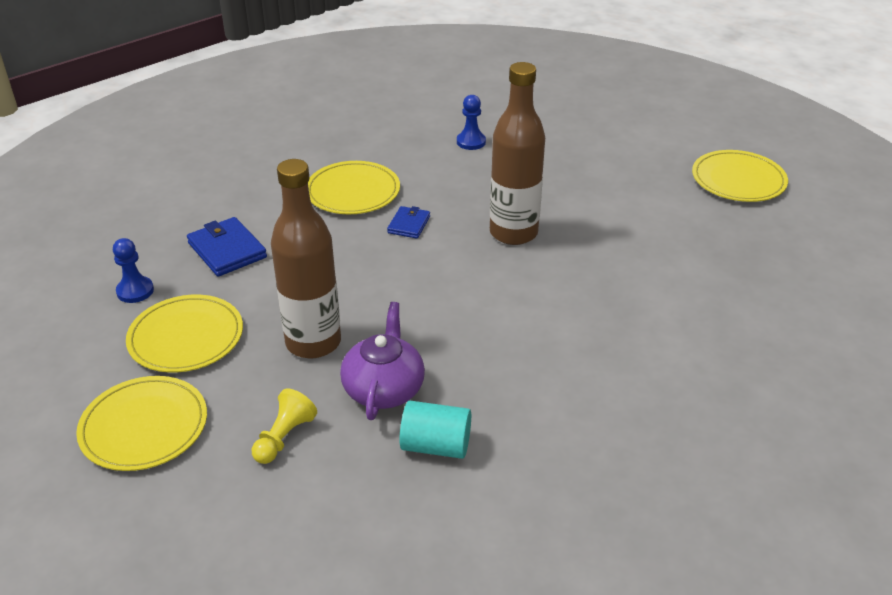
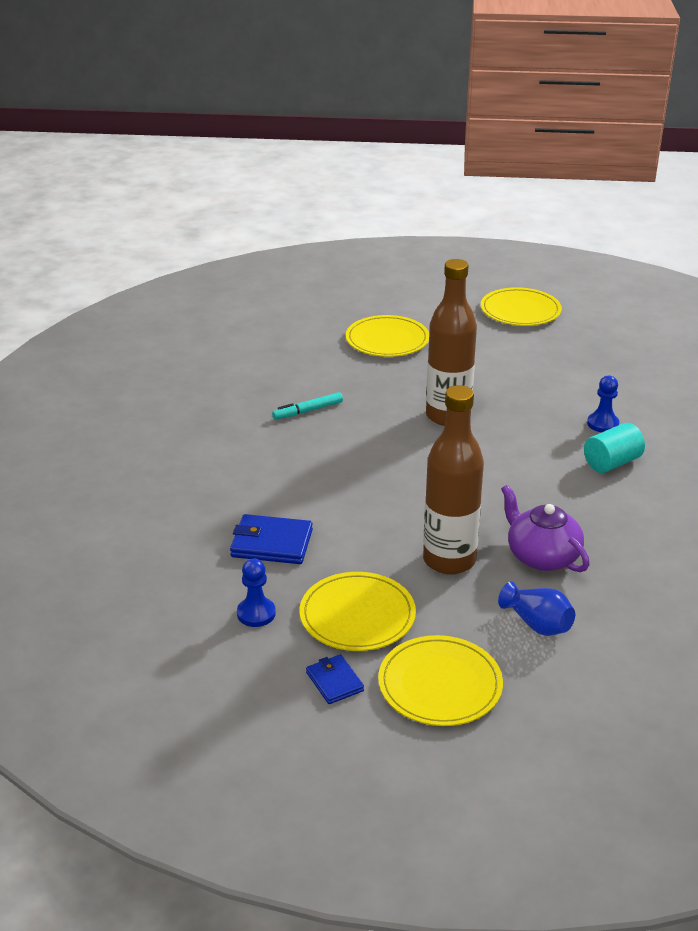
camera: 45 degrees left, 5 degrees down
(284, 437) = (537, 624): yellow pawn -> blue vase
(353, 191) = (288, 450): yellow plate -> yellow plate (387, 340)
(409, 224) = (371, 449): blue wallet -> blue wallet (334, 681)
(416, 171) = (308, 411): none -> turquoise marker
(436, 445) = (625, 565): turquoise cylinder -> turquoise cylinder (611, 463)
(471, 142) = (310, 371): blue pawn -> blue pawn (602, 424)

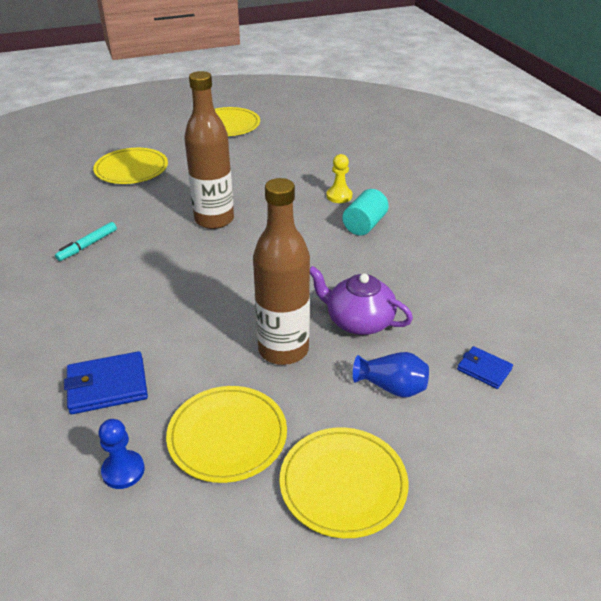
camera: 25 degrees left, 5 degrees up
(334, 681) = (240, 521): blue wallet -> blue wallet (484, 369)
(602, 424) = (339, 196): blue pawn -> yellow pawn

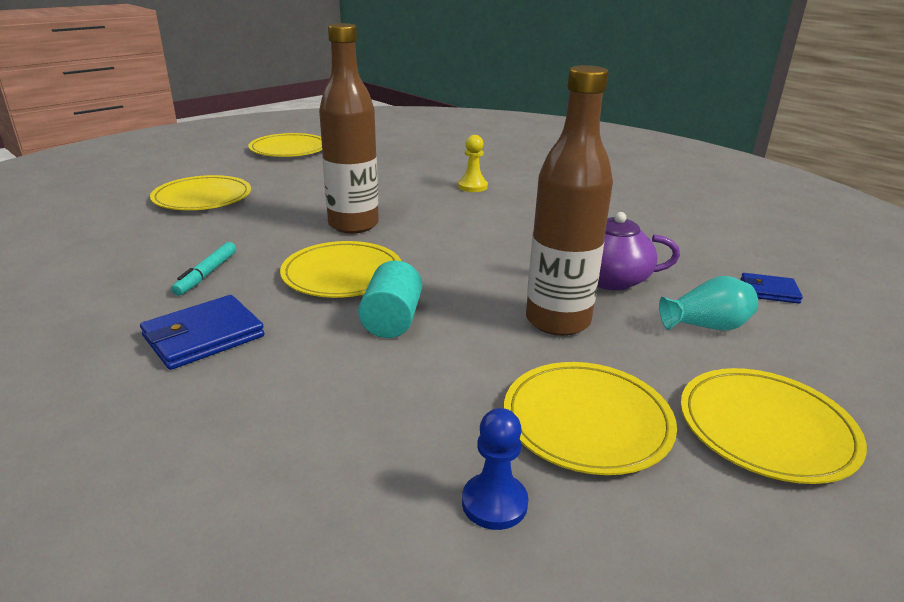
camera: 25 degrees left, 10 degrees down
(107, 386) = (374, 411): blue wallet -> blue wallet (203, 336)
(171, 267) = (342, 274): none -> yellow plate
(364, 225) = (523, 204): turquoise cylinder -> turquoise cylinder (392, 320)
(392, 387) = (706, 326): blue vase -> turquoise vase

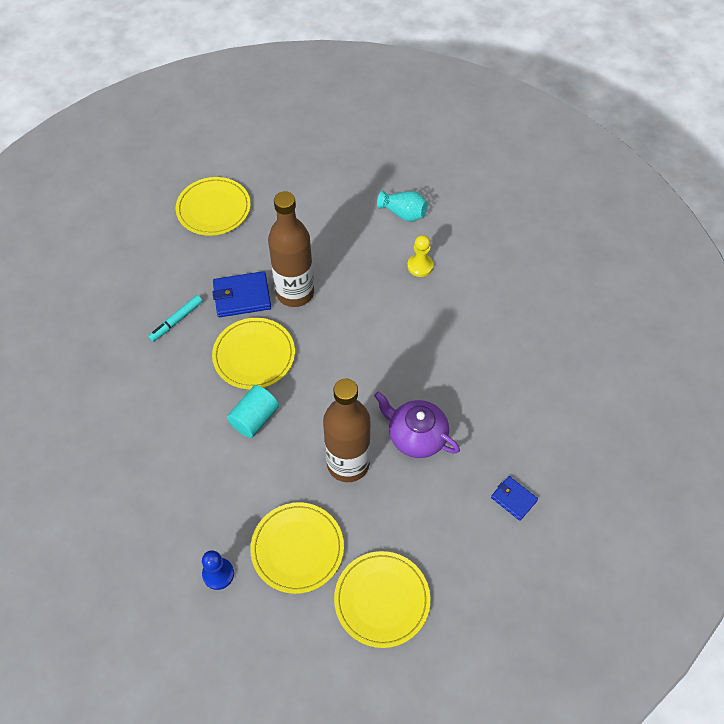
camera: 30 degrees right, 30 degrees up
(203, 336) = (151, 388): blue wallet -> blue wallet (242, 296)
(289, 149) = (314, 139): yellow plate -> none
(706, 326) = (433, 511): turquoise vase -> turquoise vase (403, 213)

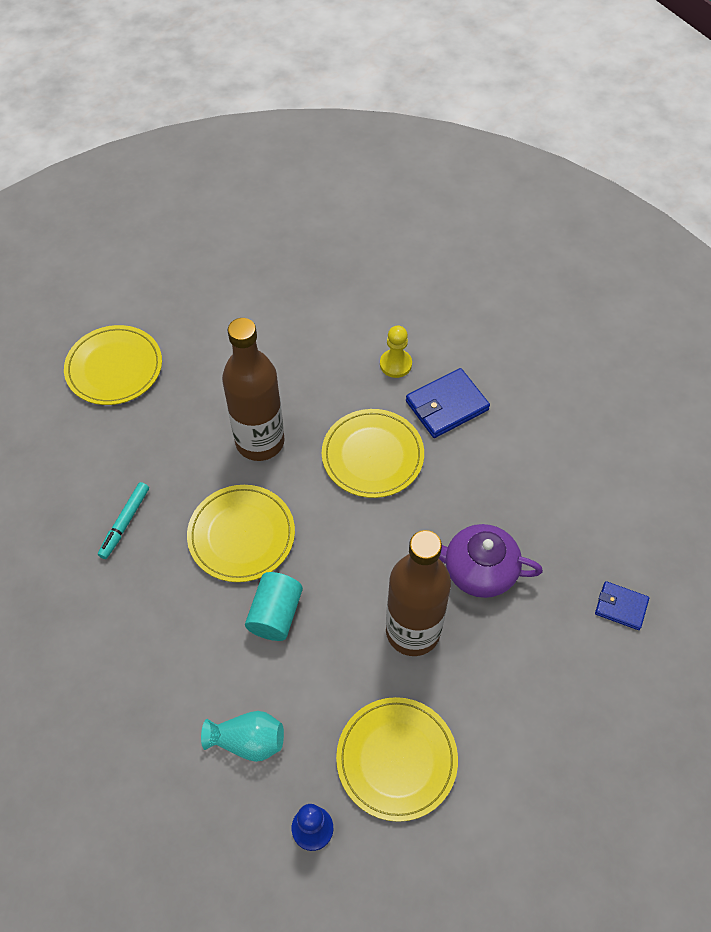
camera: 20 degrees left, 0 degrees up
(242, 296) = (196, 466): blue wallet -> blue wallet (446, 405)
(382, 600) = (524, 785): yellow plate -> yellow plate (372, 455)
(403, 213) = (349, 307): turquoise vase -> turquoise vase (248, 741)

